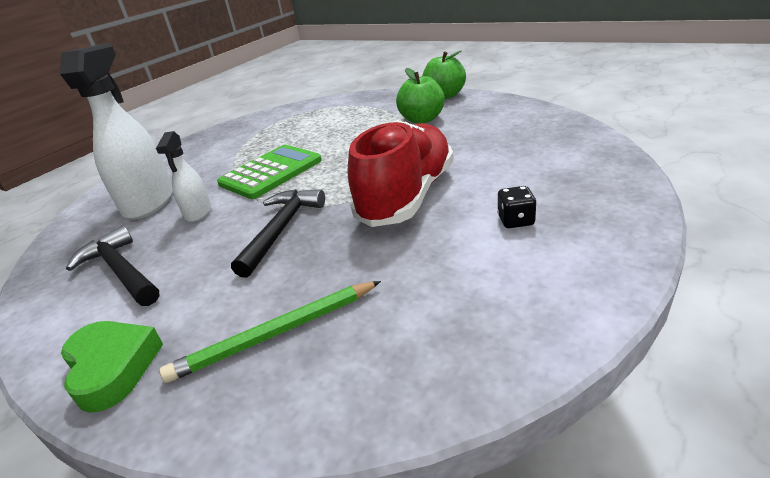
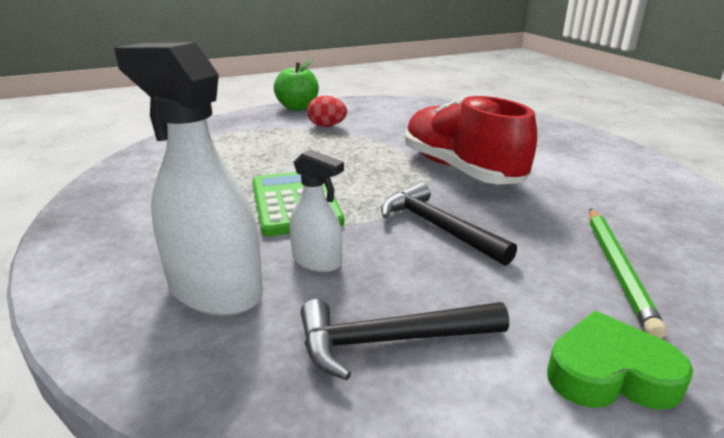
camera: 60 degrees left, 5 degrees down
(422, 119) = (327, 126): green apple -> red egg
(515, 220) = (549, 155): black dice -> none

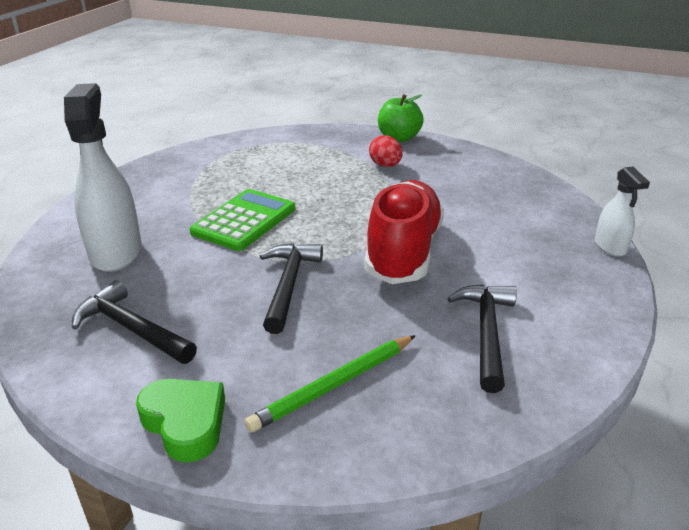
camera: 45 degrees right, 5 degrees up
(317, 261) = (184, 265): white spray bottle -> white spray bottle (610, 247)
(606, 189) = (486, 332): none -> black hammer

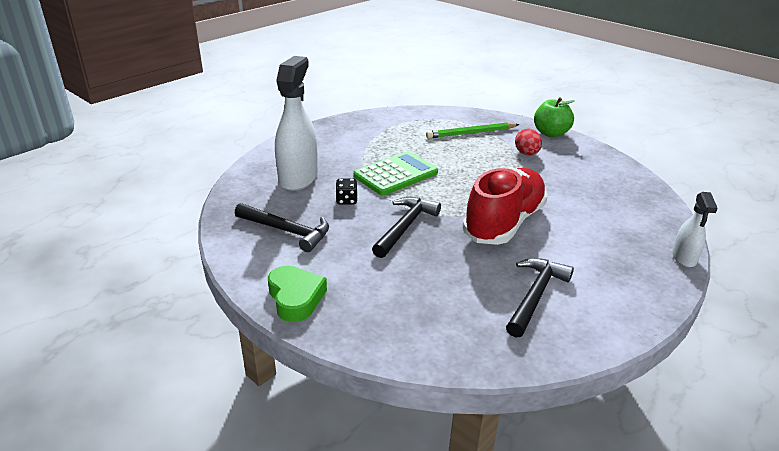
camera: 20 degrees right, 0 degrees up
(131, 329) = (287, 231): black hammer -> black hammer turned 150 degrees clockwise
(196, 267) = (346, 200): none -> black dice
(334, 385) = (403, 301): green pencil -> green pencil (471, 133)

